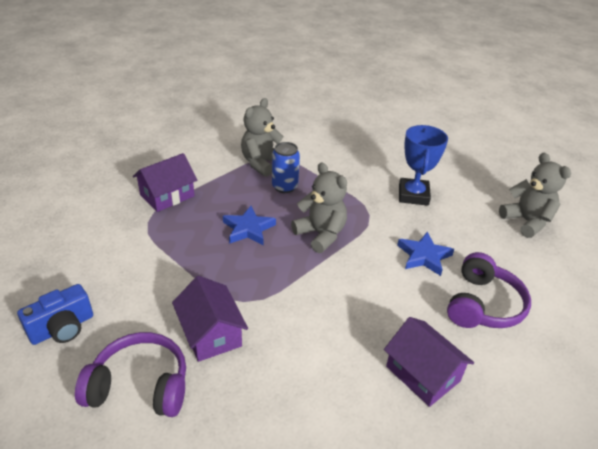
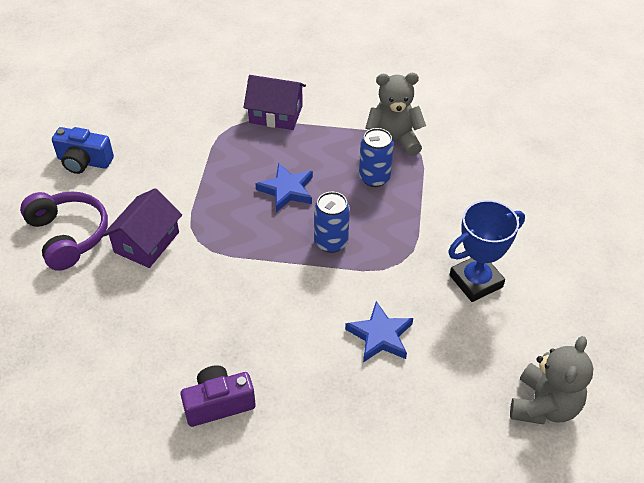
camera: 55 degrees right, 10 degrees up
(320, 234) = (331, 242): grey teddy bear -> blue can
(422, 374) = (218, 404): purple house -> purple camera
(482, 305) = (352, 415): purple headphones -> none

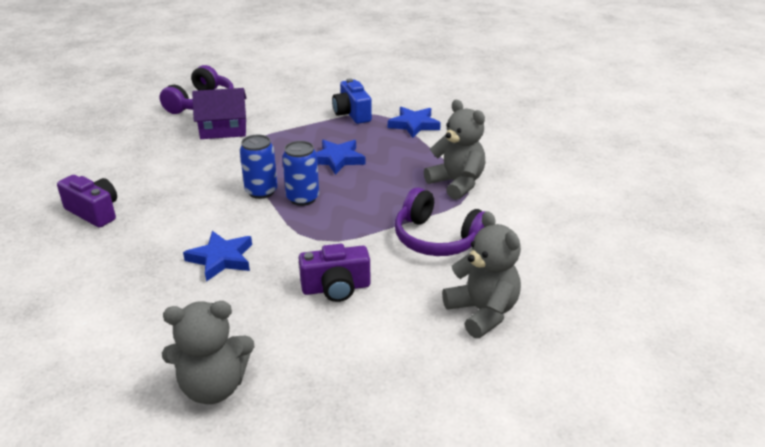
camera: 55 degrees right, 15 degrees down
(84, 161) = (274, 82): blue camera -> blue camera (352, 114)
(276, 114) = (414, 125): purple house -> blue star
(374, 178) = (400, 191): blue can -> blue can (261, 191)
(458, 192) = (438, 239): none -> purple headphones
(476, 281) = (336, 288): blue trophy -> purple camera
(560, 217) = (482, 312): none -> grey teddy bear

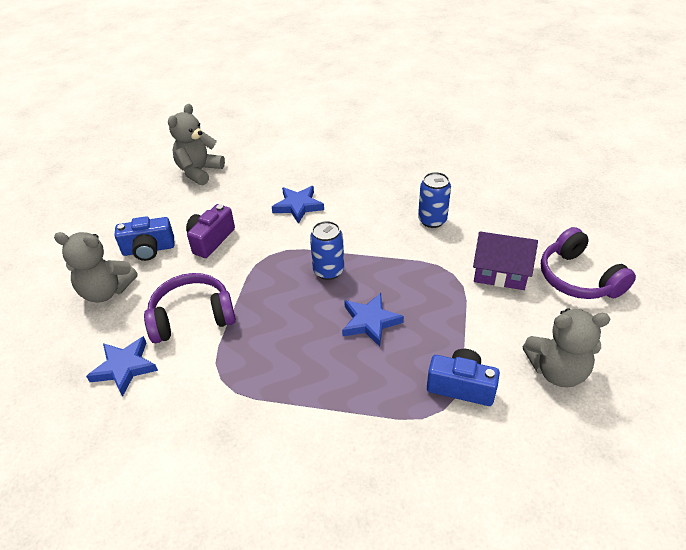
camera: 130 degrees right, 10 degrees up
(94, 212) = (413, 172): purple camera -> none
(223, 129) = (500, 272): purple house -> purple house turned 75 degrees clockwise
(261, 191) = (362, 253): blue can -> blue can (432, 220)
(399, 325) = (148, 249): none -> blue camera
(414, 125) = (386, 428): blue star -> blue star (124, 367)
(457, 183) = (243, 382): grey teddy bear -> grey teddy bear (557, 371)

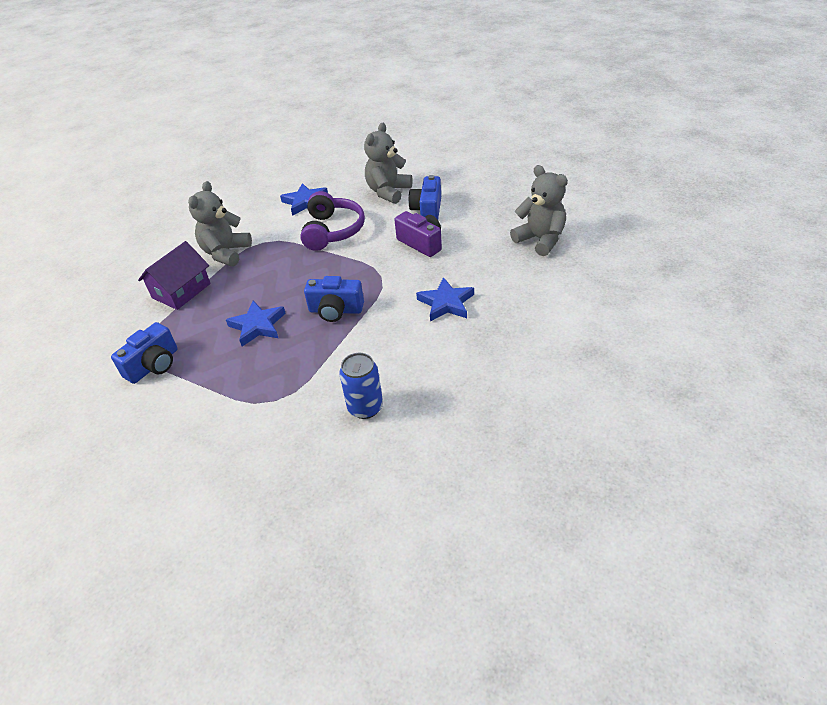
camera: 110 degrees right, 0 degrees up
(328, 271) = (336, 310): blue can -> blue camera
(500, 272) = (250, 441): purple house -> purple house (181, 291)
(557, 371) = (113, 436): grey teddy bear -> grey teddy bear (226, 253)
(578, 278) = (193, 513): purple headphones -> none

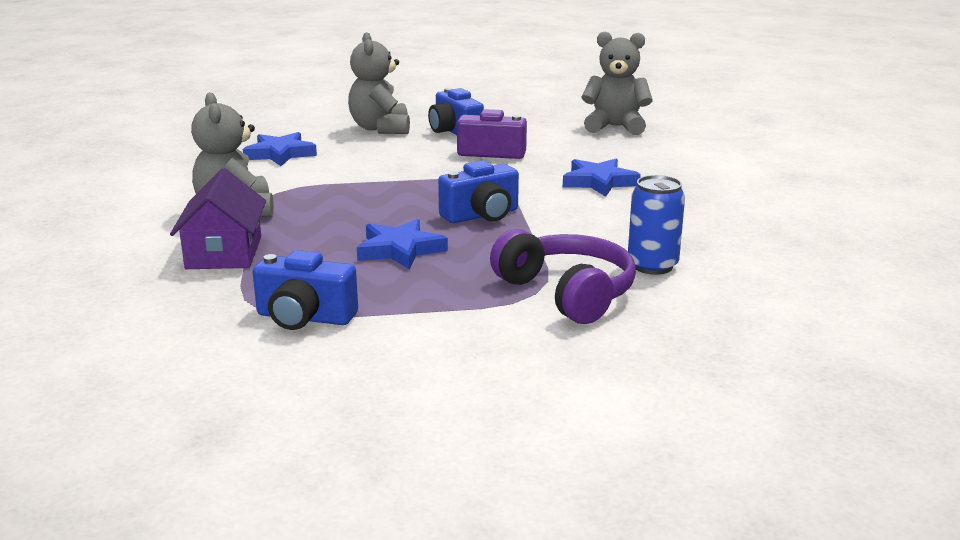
camera: 40 degrees left, 20 degrees down
(154, 365) = (304, 318): blue camera -> blue camera turned 105 degrees clockwise
(332, 231) = (361, 166): purple headphones -> purple headphones (567, 293)

